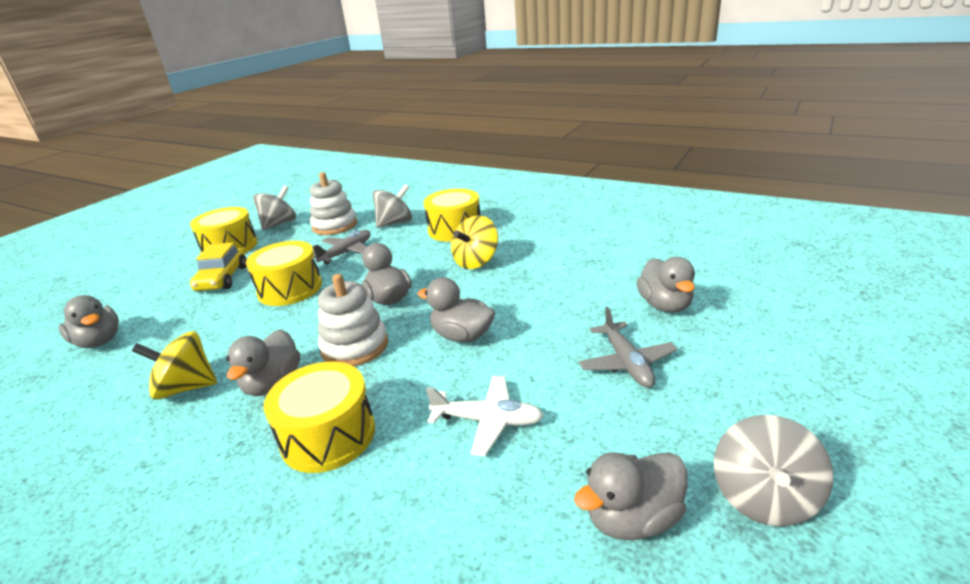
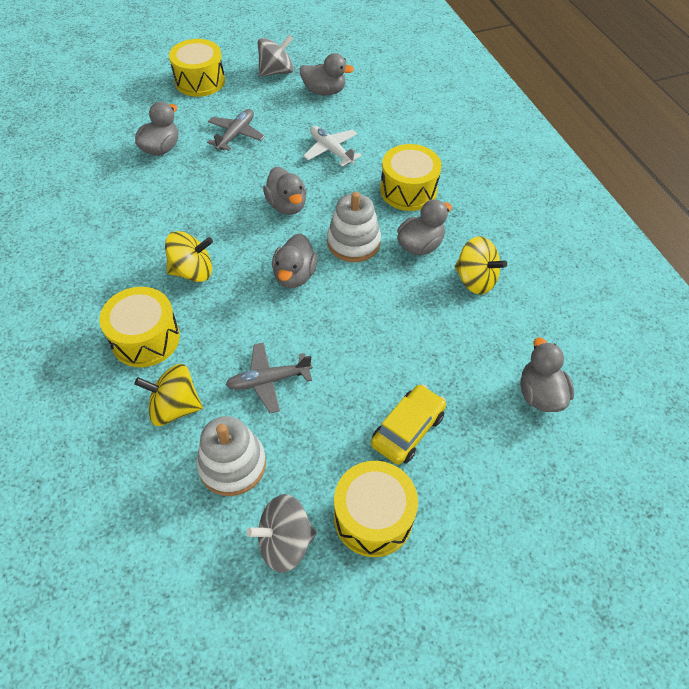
camera: 145 degrees left, 25 degrees up
(290, 289) = (355, 353): yellow drum -> yellow drum (200, 81)
(395, 223) = (175, 407): grey spinning top -> yellow spinning top

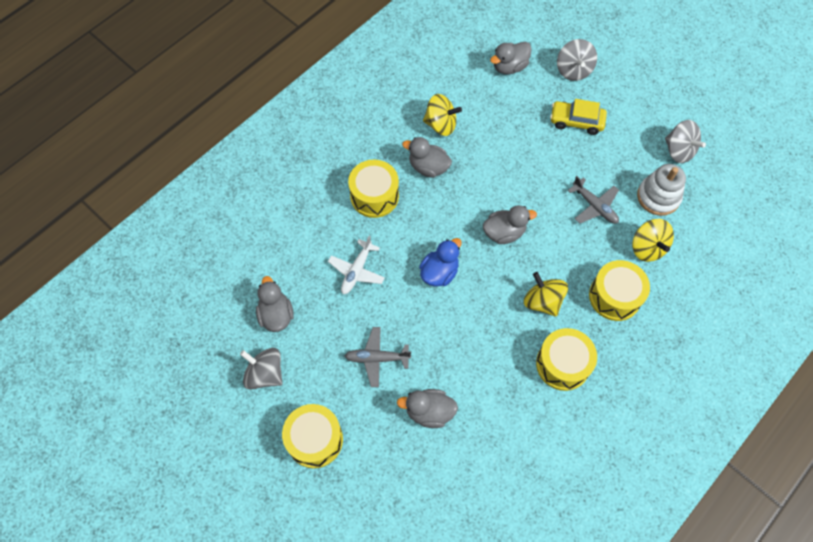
camera: 115 degrees left, 10 degrees up
(287, 205) = (439, 272): grey duck -> blue duck
(353, 242) = (450, 210): white stacking toy -> none
(373, 517) = (637, 118): yellow drum -> yellow drum (562, 364)
(475, 280) = (441, 124): yellow spinning top -> yellow spinning top turned 90 degrees clockwise
(501, 475) = (573, 70): none -> grey spinning top

